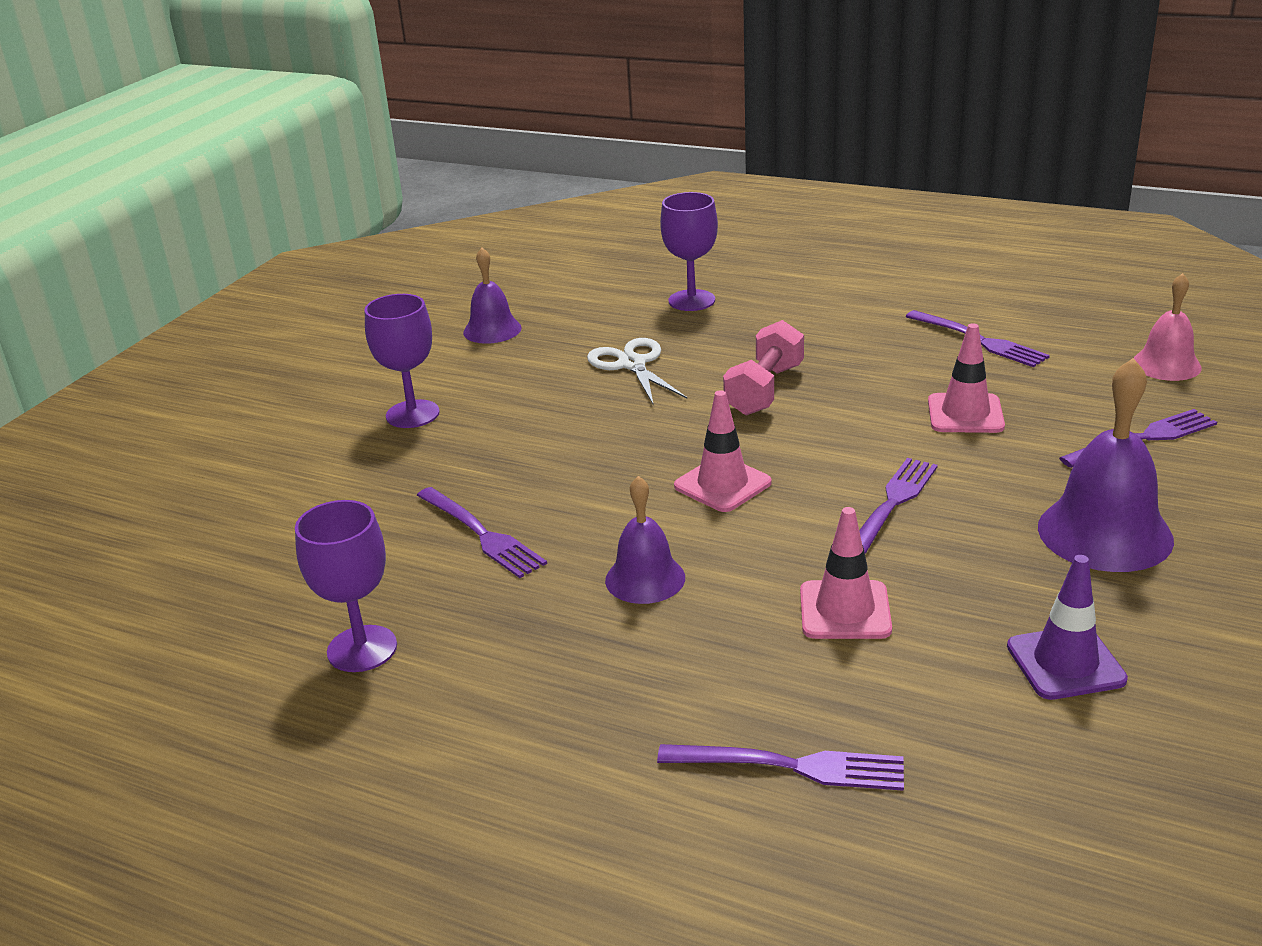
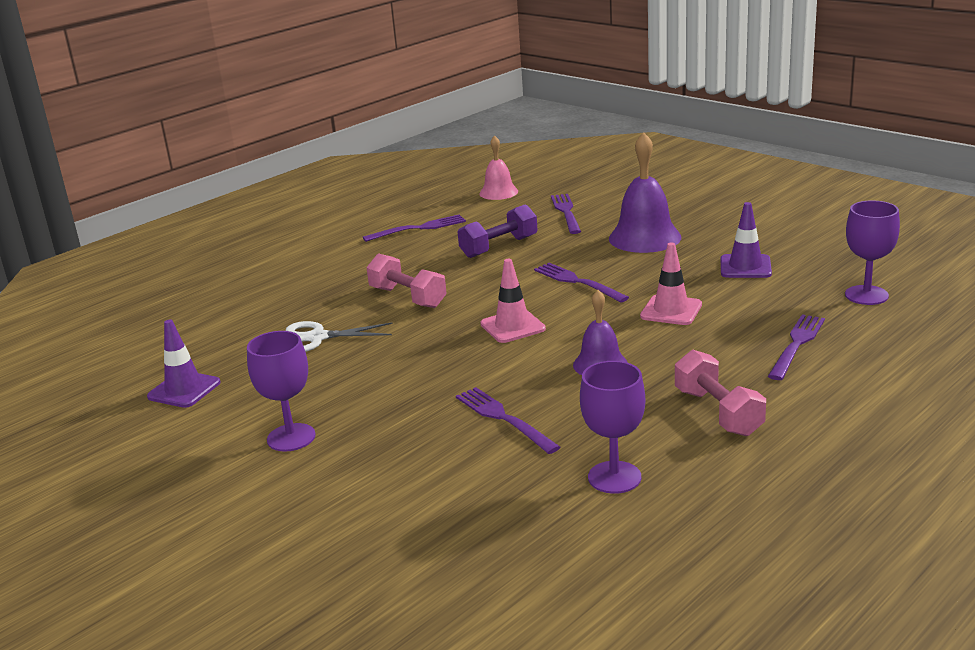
camera: 70 degrees left, 5 degrees down
(482, 534) = (503, 418): purple fork -> purple fork turned 105 degrees counterclockwise
(492, 330) = (184, 390): purple bell -> purple traffic cone
(543, 711) = (718, 412): none -> pink dumbbell
(691, 300) = (245, 304): purple goblet -> purple goblet (866, 295)
(965, 414) = (499, 247): pink traffic cone -> purple dumbbell

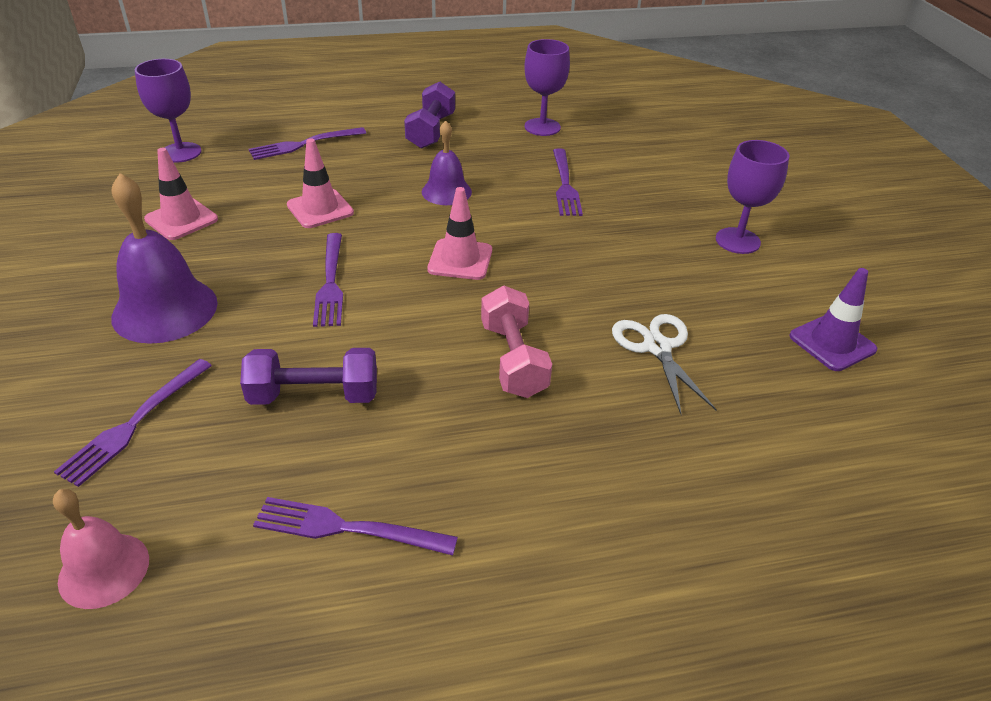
camera: 150 degrees left, 15 degrees up
(317, 337) = (657, 347): white scissors -> white scissors turned 135 degrees counterclockwise
(718, 412) = (431, 131): pink dumbbell -> purple dumbbell
(745, 267) = (181, 219): purple traffic cone -> pink traffic cone

